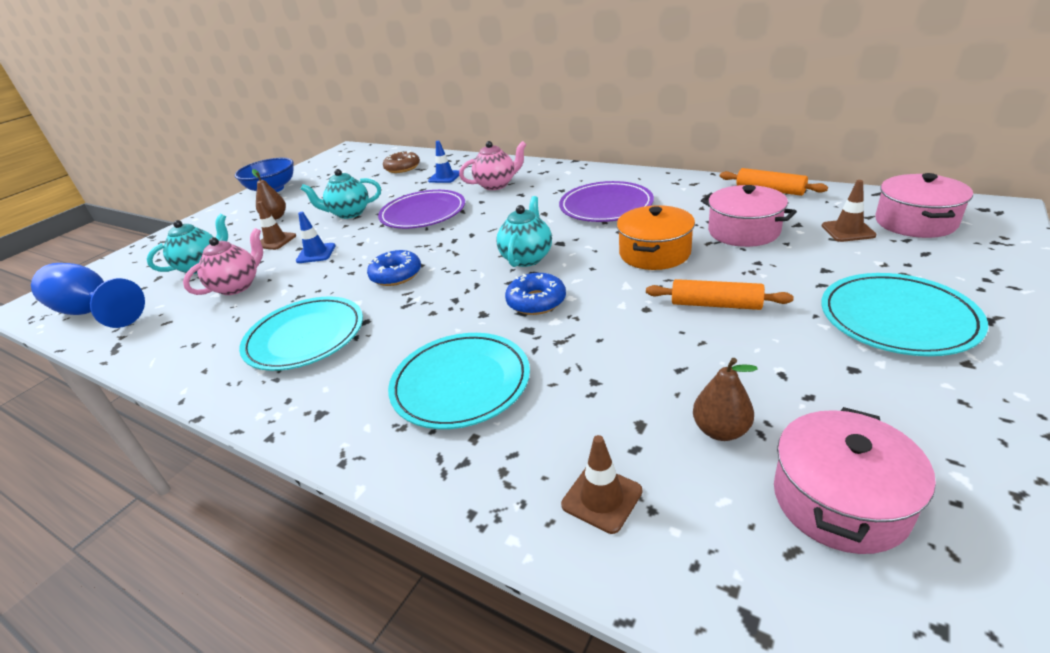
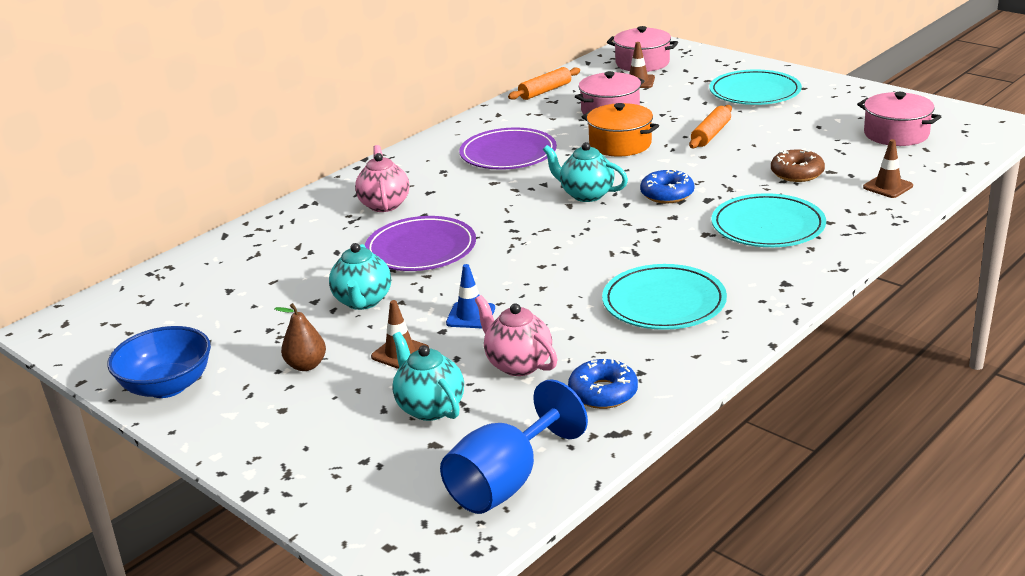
camera: 80 degrees left, 5 degrees down
(396, 275) = (569, 260): blue donut -> blue donut (603, 393)
(402, 168) = (230, 269): brown donut -> brown donut (797, 173)
(445, 177) = (313, 236): blue traffic cone -> none
(720, 430) = (841, 151): brown pear -> none

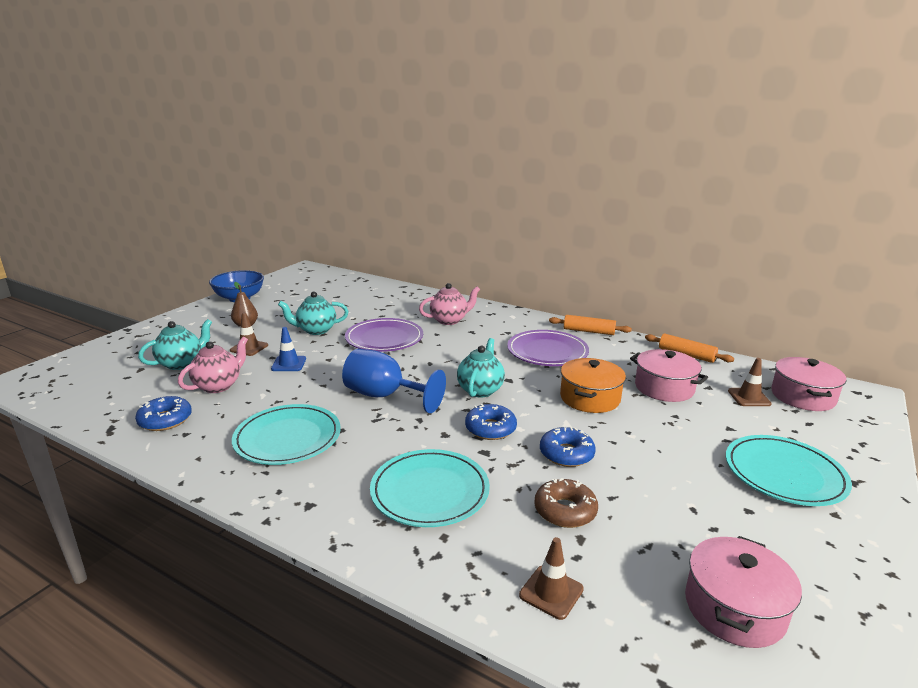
camera: 75 degrees right, 5 degrees down
(506, 482) = (83, 394): blue goblet -> blue goblet (384, 396)
(710, 134) = (641, 447): orange rolling pin -> orange rolling pin (589, 331)
(716, 164) = (566, 454): none -> blue donut

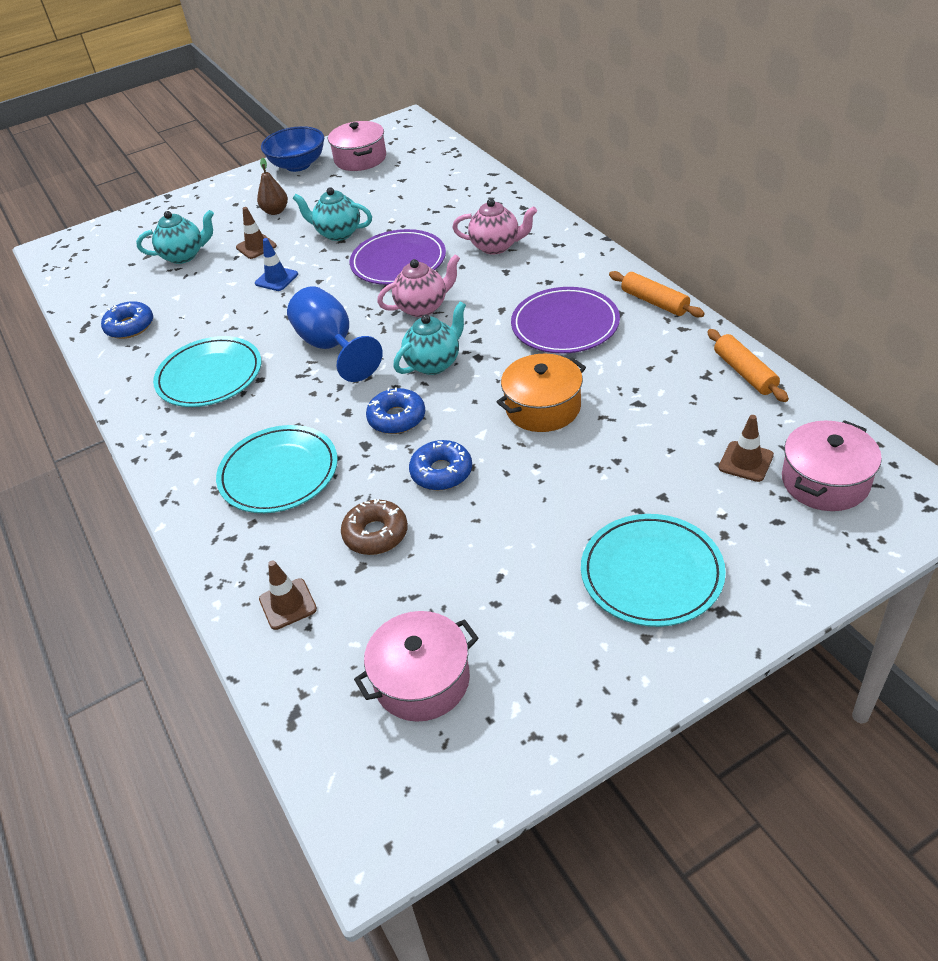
camera: 35 degrees right, 20 degrees up
(218, 386) = (196, 294): pink teapot -> pink teapot (423, 307)
(664, 388) = (650, 417): pink pot -> pink pot (360, 159)

